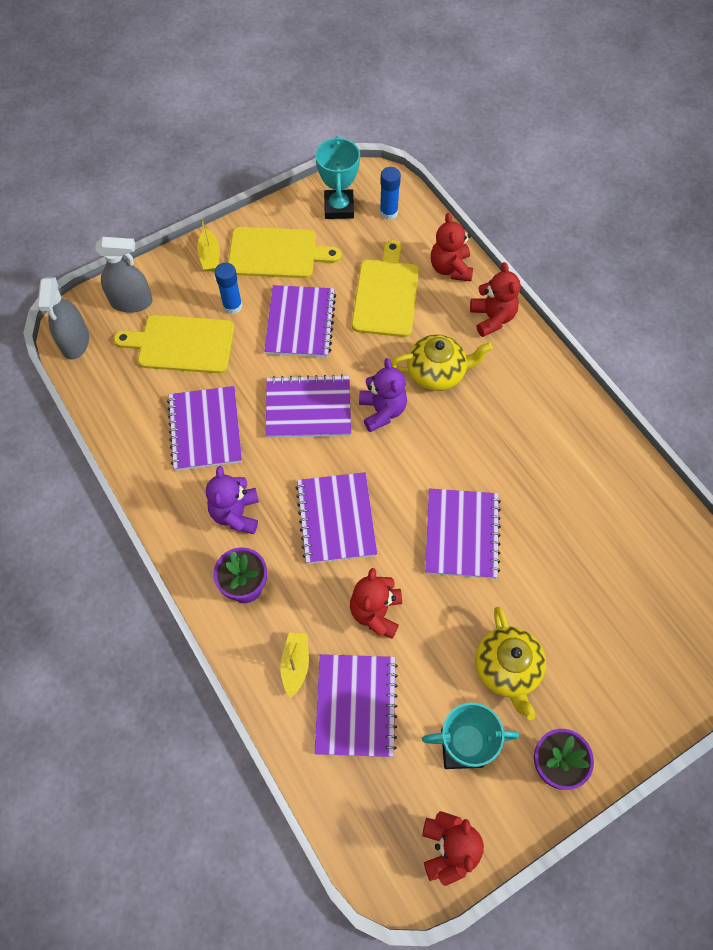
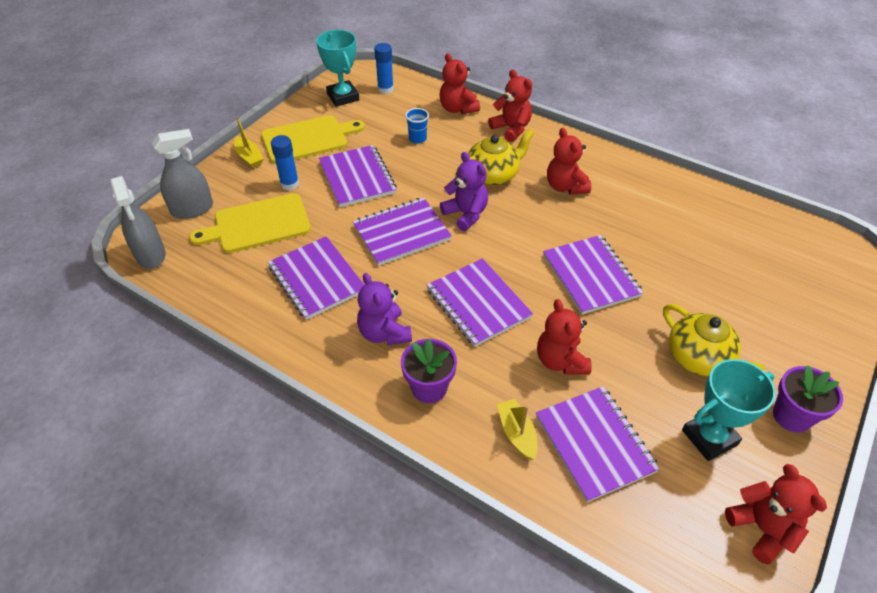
camera: 25 degrees left, 15 degrees down
(386, 294) = (417, 139): yellow cutting board -> blue cup
(503, 417) = (565, 186): none -> red teddy bear

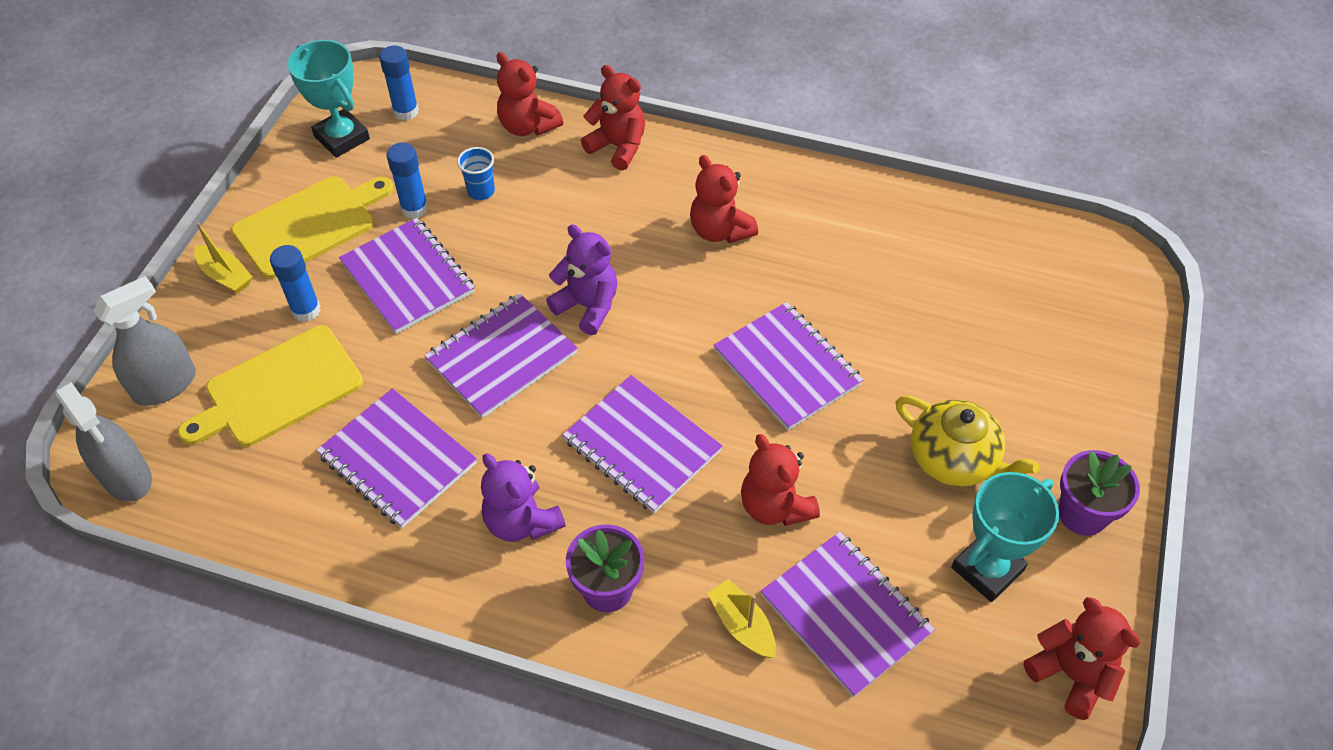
camera: 15 degrees left, 5 degrees up
(374, 141) = (414, 208): none -> blue glue stick
(493, 175) = (611, 232): yellow teapot -> none

